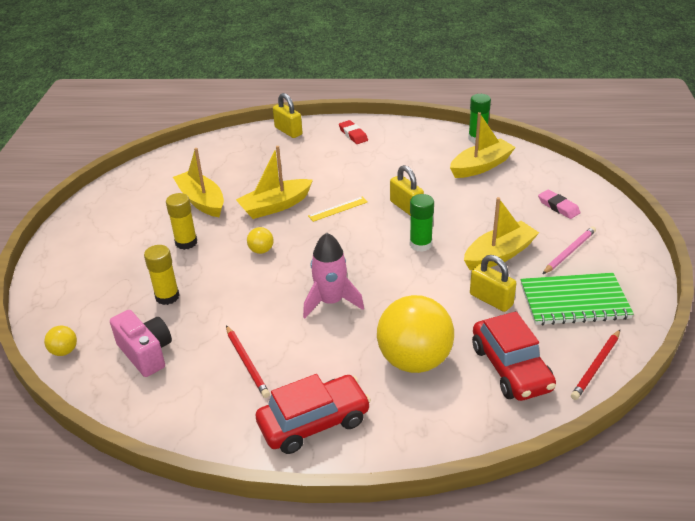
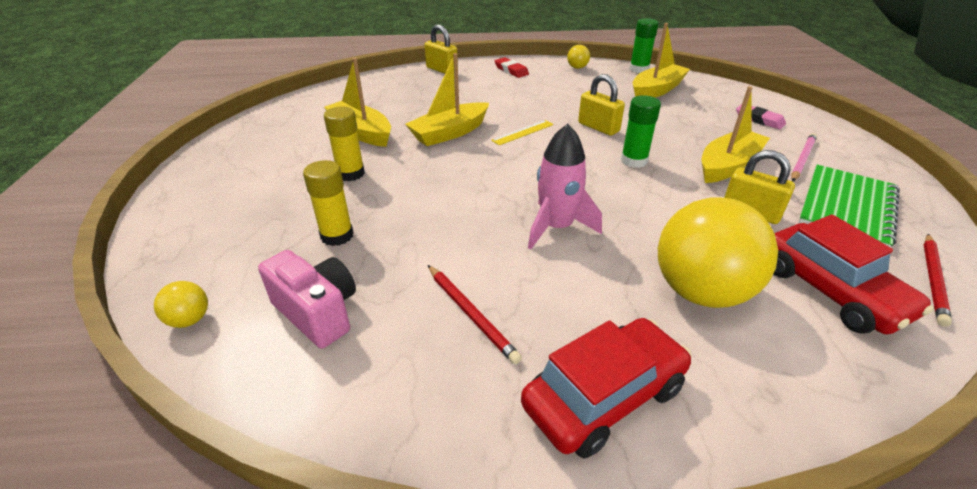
camera: 10 degrees left, 0 degrees up
(261, 250) = (447, 177): yellow ball -> yellow ball (577, 67)
(574, 301) = (847, 208): green notebook -> green notebook turned 45 degrees counterclockwise

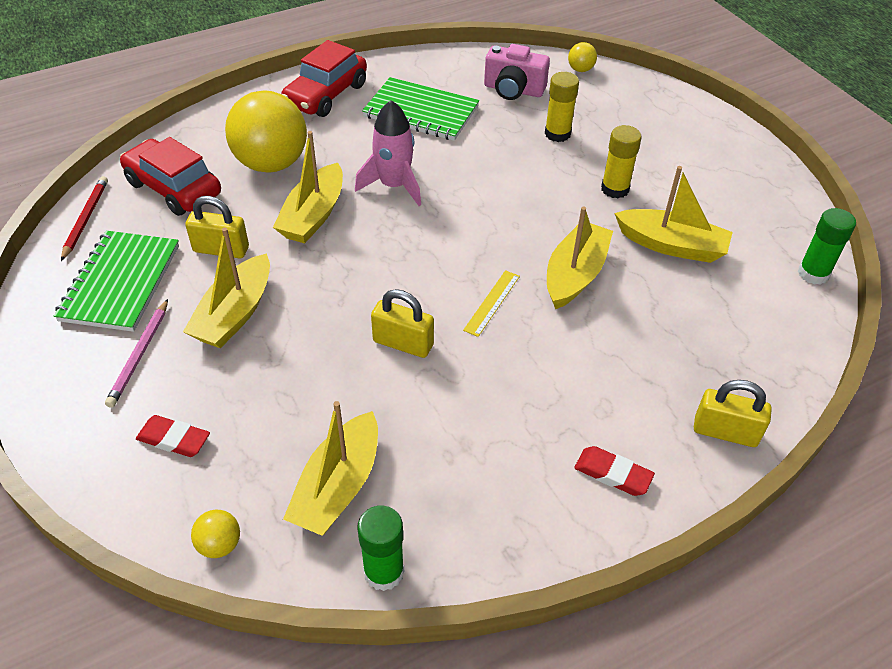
camera: 155 degrees right, 10 degrees up
(471, 314) = (421, 112): red pencil -> green notebook
(577, 67) = (503, 533): yellow ball -> yellow ball (220, 545)
(634, 161) = (344, 290): green glue stick -> green glue stick (813, 273)
(652, 220) = (313, 215): none -> yellow boat
(759, 120) = (174, 439): pink eraser -> red eraser

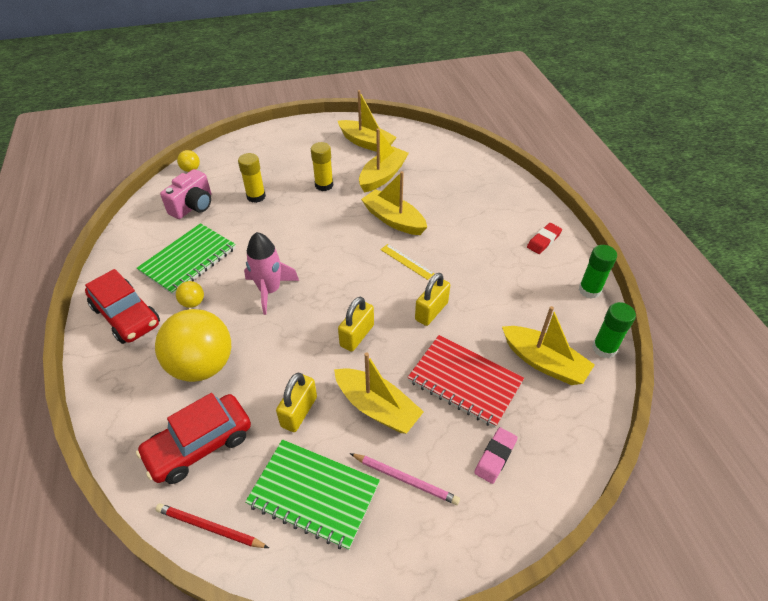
camera: 75 degrees left, 0 degrees up
(174, 439) = (495, 457): red eraser -> pink eraser
(220, 545) = (585, 432): yellow ball -> yellow ball (193, 303)
(287, 395) = (464, 381): none -> red notebook
(313, 215) = (282, 344): yellow boat -> yellow boat (366, 143)
(725, 432) = (521, 194): yellow padlock -> yellow padlock (357, 335)
(813, 273) = (421, 135): green glue stick -> green glue stick (589, 290)

